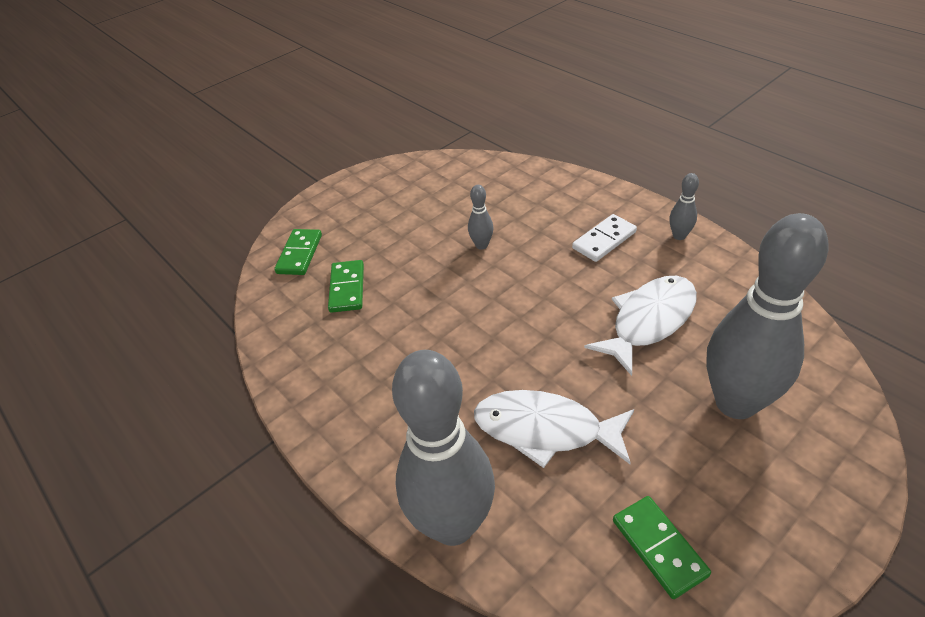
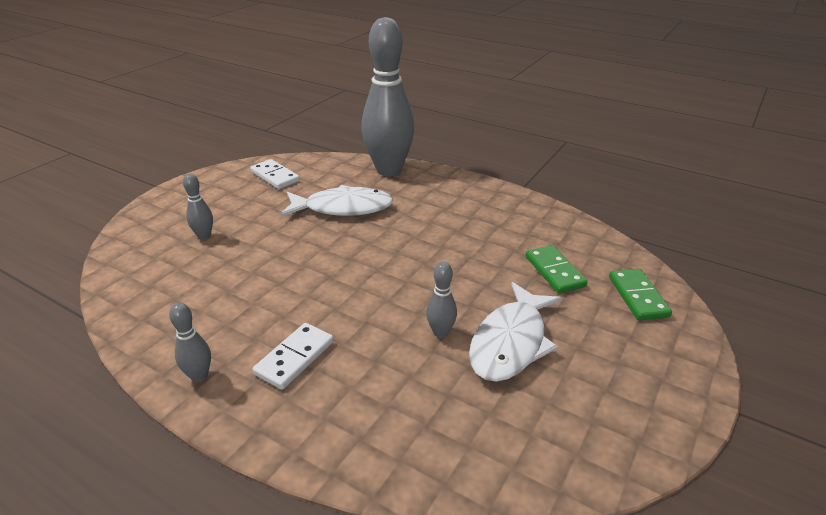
camera: 160 degrees right, 10 degrees down
(649, 321) = (258, 280): white fish -> white fish (511, 342)
(659, 547) = (275, 176): green domino -> white domino
(736, 402) = (204, 236): grey bowling pin -> grey bowling pin, size x0.40

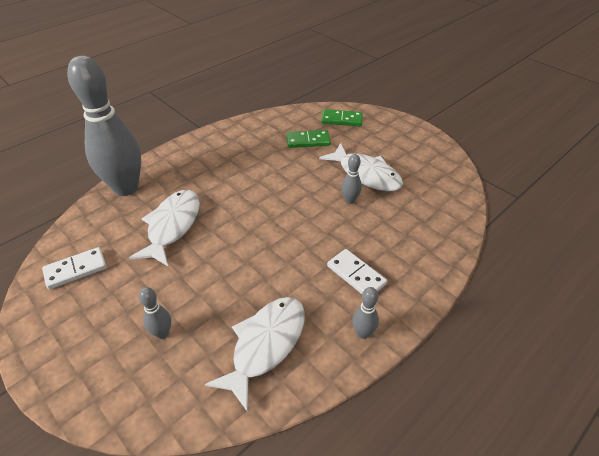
camera: 75 degrees left, 10 degrees up
(187, 301) = (265, 345): none -> white fish

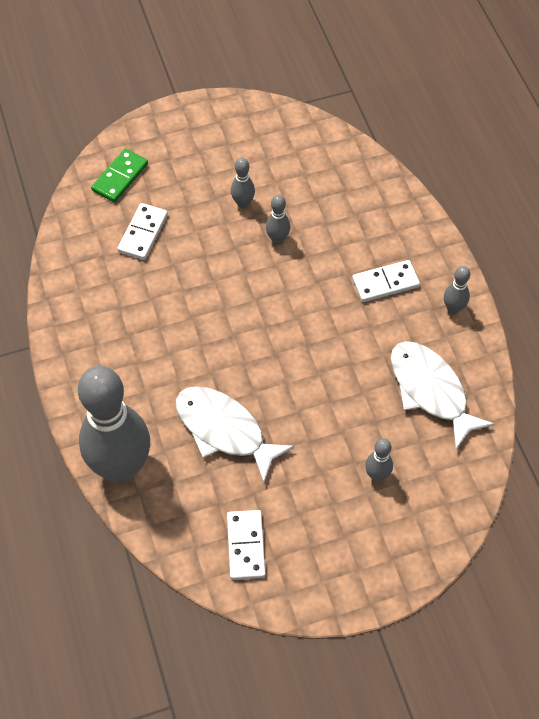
camera: 65 degrees left, 15 degrees up
(308, 141) = (143, 233): green domino -> white domino
(366, 174) = (243, 203): white fish -> grey bowling pin

